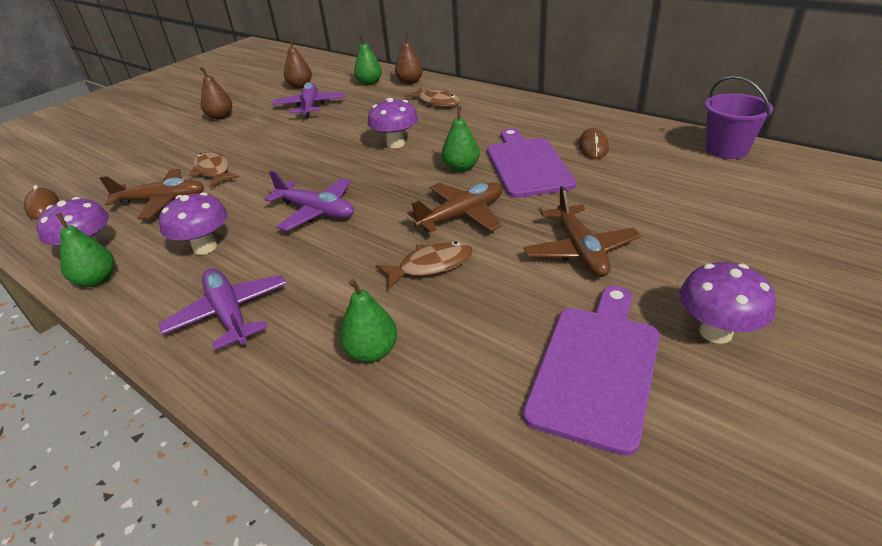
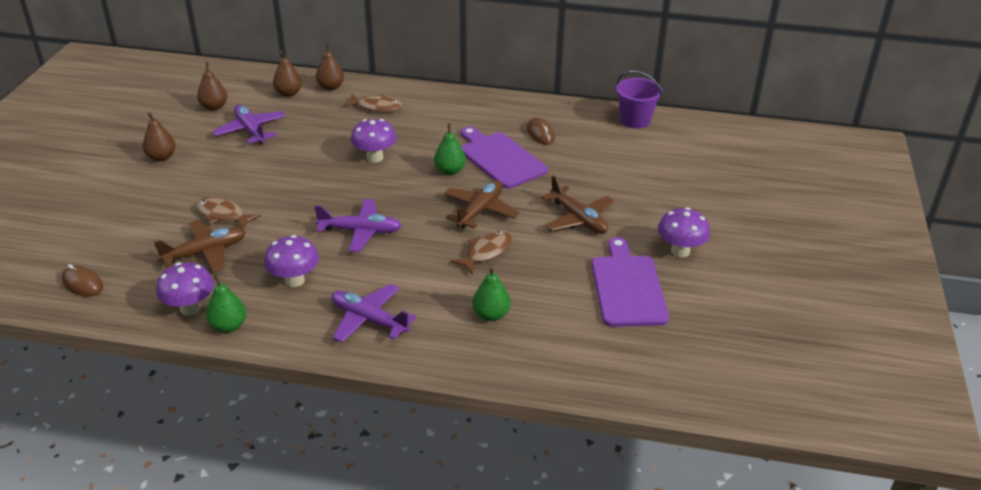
camera: 30 degrees left, 0 degrees up
(369, 83) = (288, 93): green pear -> brown pear

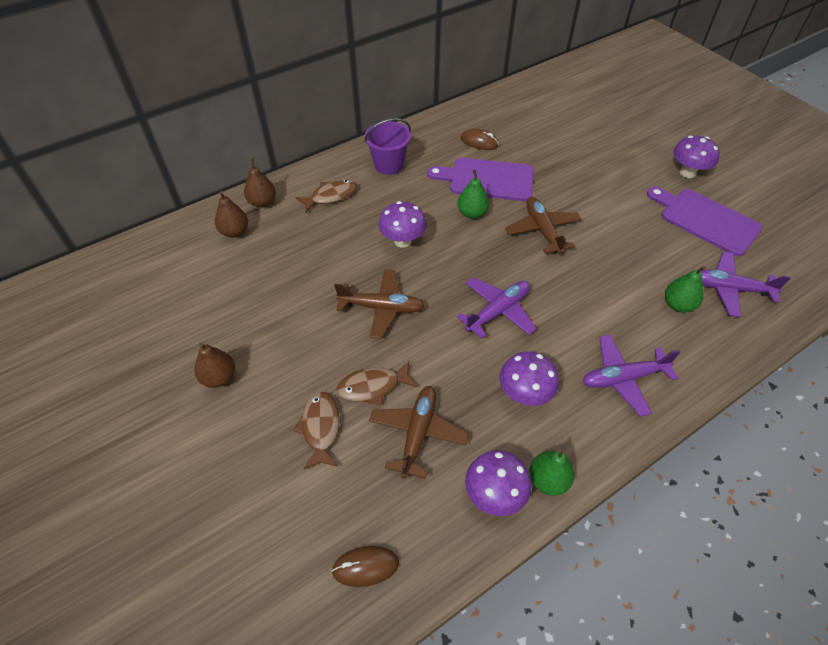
camera: 45 degrees left, 15 degrees up
(214, 107) = (185, 291): brown pear -> none
(251, 130) = (260, 290): purple plane -> purple plane (729, 289)
(486, 252) = (598, 260): brown fish -> brown fish (320, 428)
(578, 219) = (604, 191): brown plane -> brown plane (381, 308)
(635, 120) = (517, 94): purple bucket -> purple bucket (389, 165)

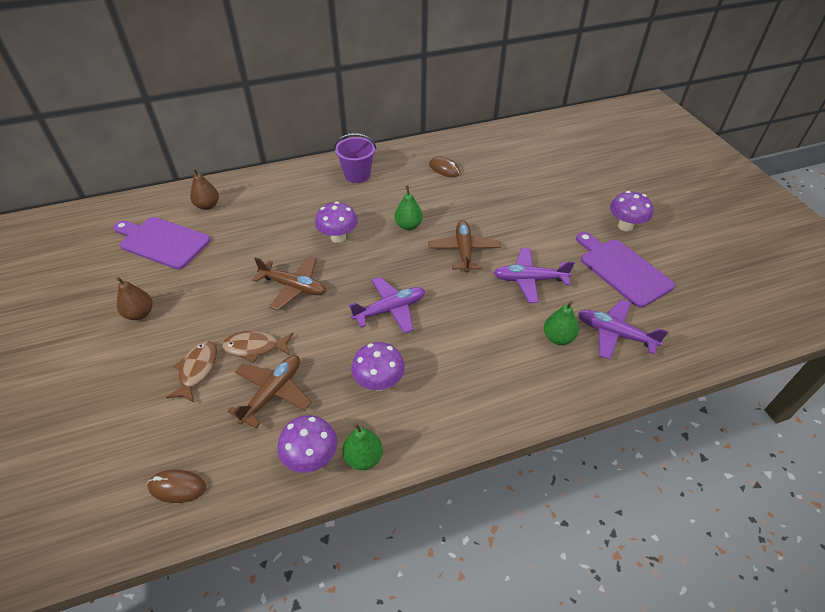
camera: 15 degrees right, 5 degrees down
(262, 202) = (240, 187): brown pear -> none
(331, 196) = (297, 191): brown fish -> none
(487, 179) = (436, 201): purple cutting board -> purple cutting board (162, 242)
(623, 378) = (474, 389): purple plane -> purple plane (529, 280)

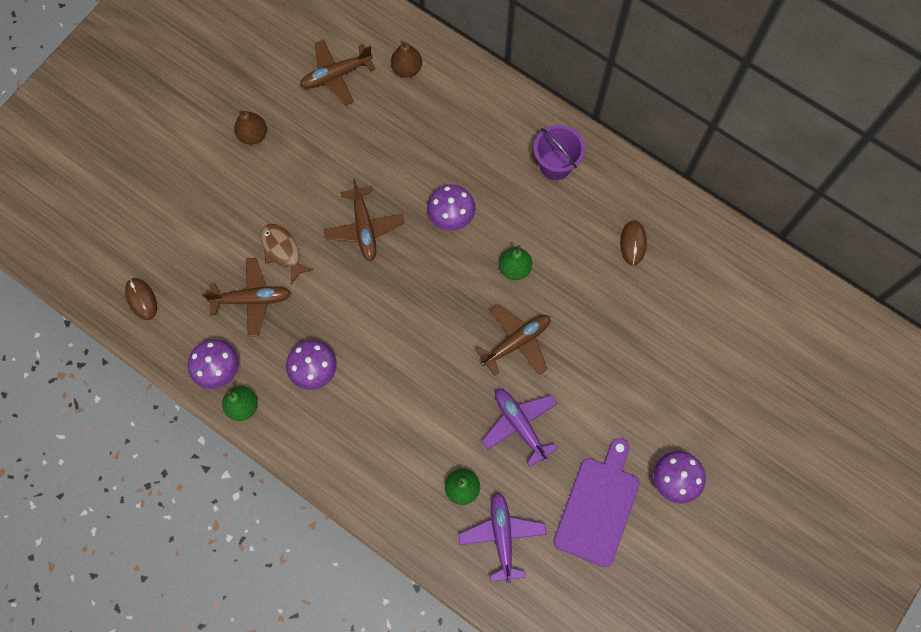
camera: 55 degrees right, 25 degrees up
(162, 242) = (336, 75): purple cutting board -> brown plane
(197, 370) = (234, 227): brown fish -> none
(390, 310) = (395, 326): purple plane -> none

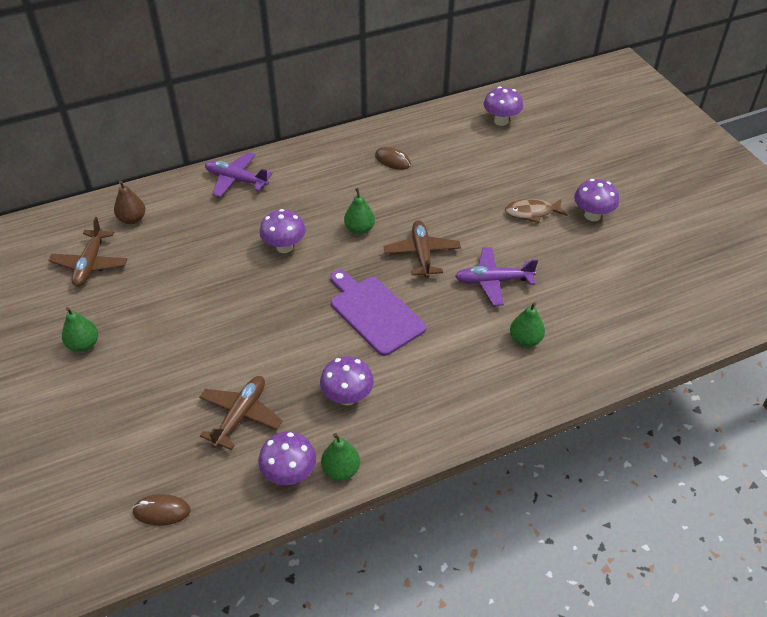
camera: 60 degrees left, 25 degrees down
(253, 135) = (84, 344): brown pear -> green pear
(282, 251) = (214, 371): brown fish -> brown fish (532, 212)
(364, 228) = (244, 305): brown plane -> none
(502, 536) = (582, 332): purple plane -> purple plane (236, 180)
(555, 165) = (296, 173): purple bucket -> none
(598, 507) = (590, 264): purple cutting board -> purple cutting board (374, 313)
(771, 318) = (501, 121): none -> purple mushroom

